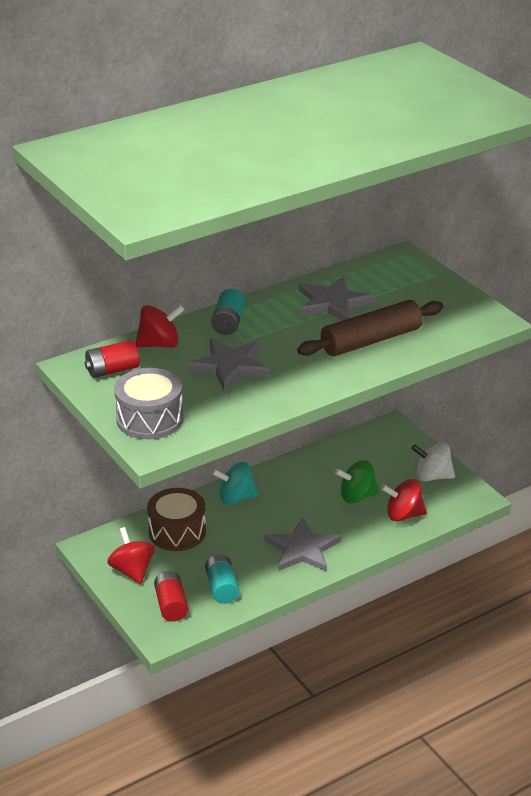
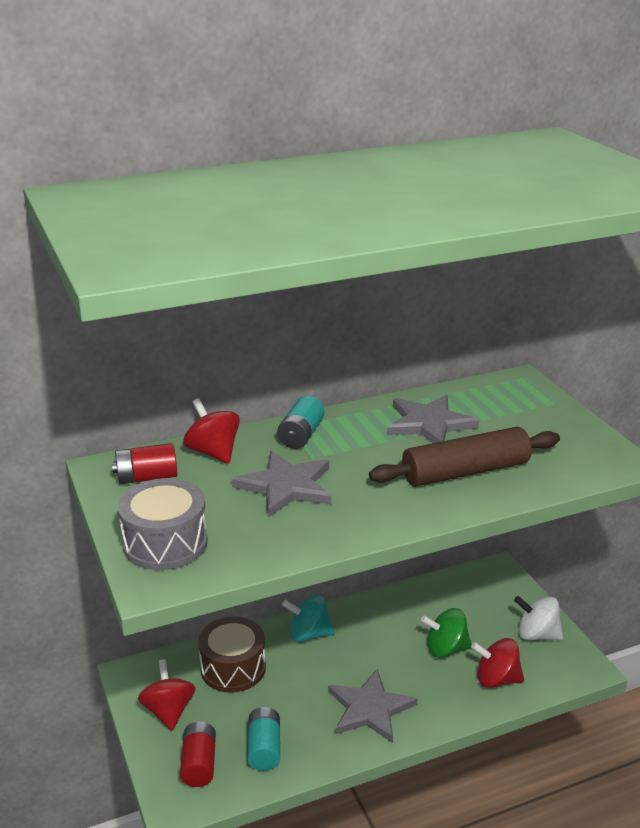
camera: 10 degrees right, 5 degrees down
(159, 344) = (213, 452): red spinning top -> red spinning top turned 120 degrees counterclockwise

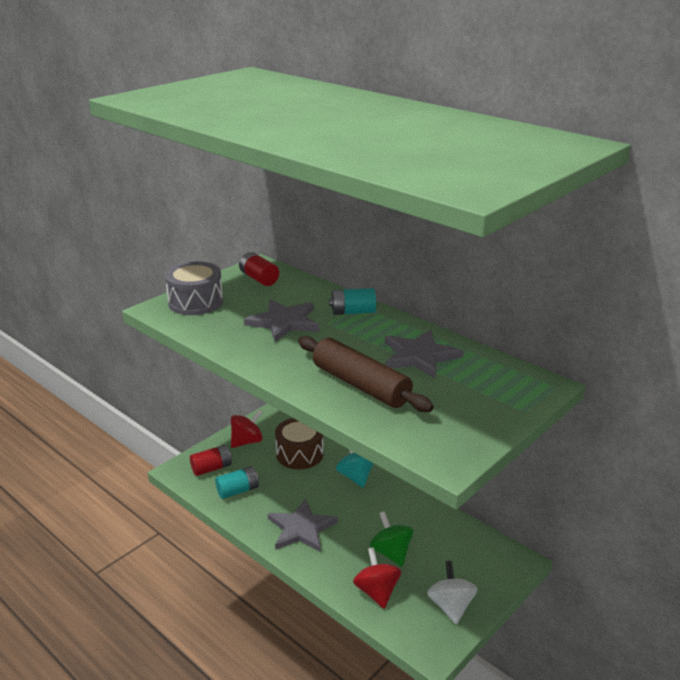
camera: 65 degrees right, 0 degrees up
(213, 452) = (304, 290): red spinning top -> none

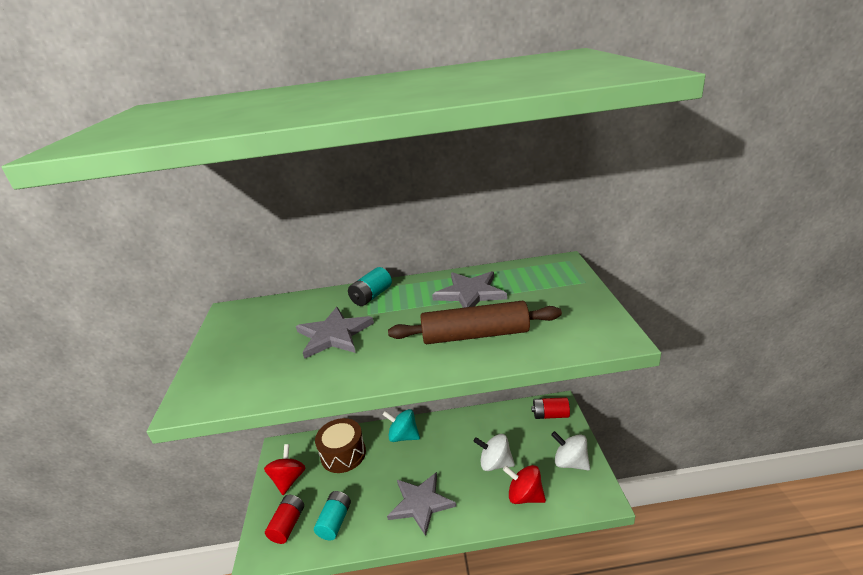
camera: 45 degrees left, 0 degrees up
(195, 302) = (221, 372): grey drum -> none
(259, 279) = (249, 320): red battery -> red battery (550, 415)
(391, 552) = (495, 463): green spinning top -> white spinning top

